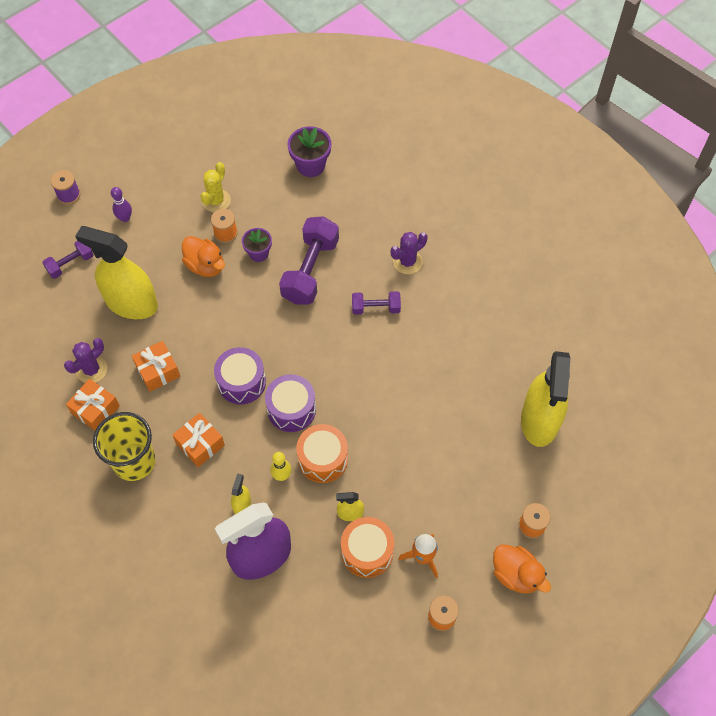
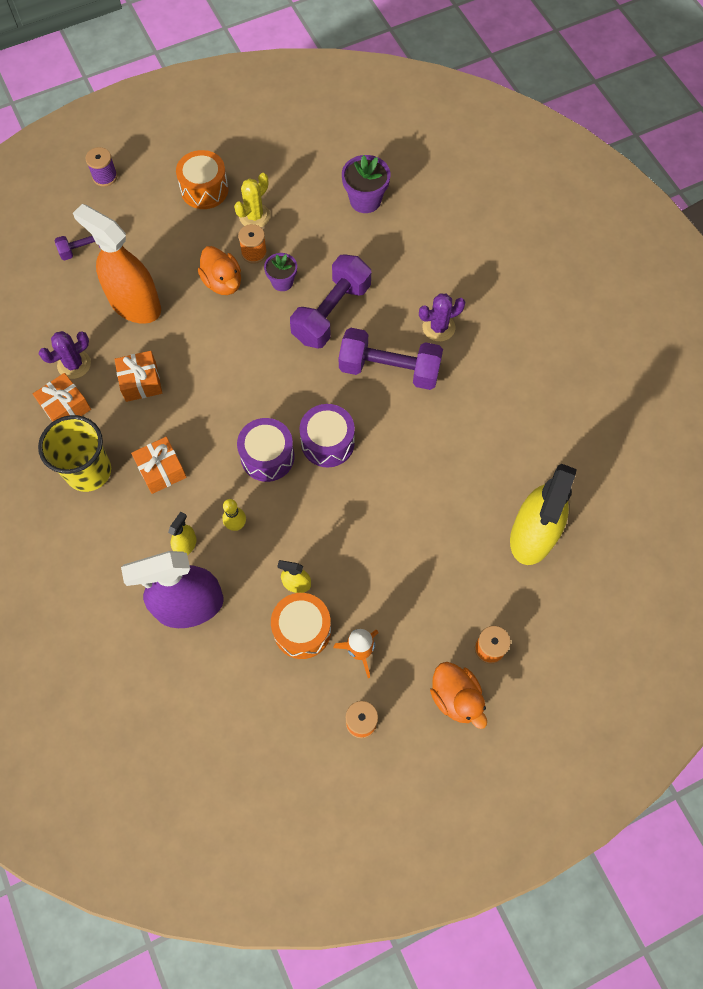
camera: 15 degrees right, 5 degrees up
(125, 218) = (155, 213): purple bowling pin -> none
(131, 303) = (135, 304): yellow spray bottle -> orange spray bottle
(241, 382) = (224, 415): purple drum -> purple drum (327, 442)
(323, 459) = (284, 518): orange drum -> orange drum (204, 189)
(376, 308) = (389, 369): purple dumbbell -> purple dumbbell, size x1.83

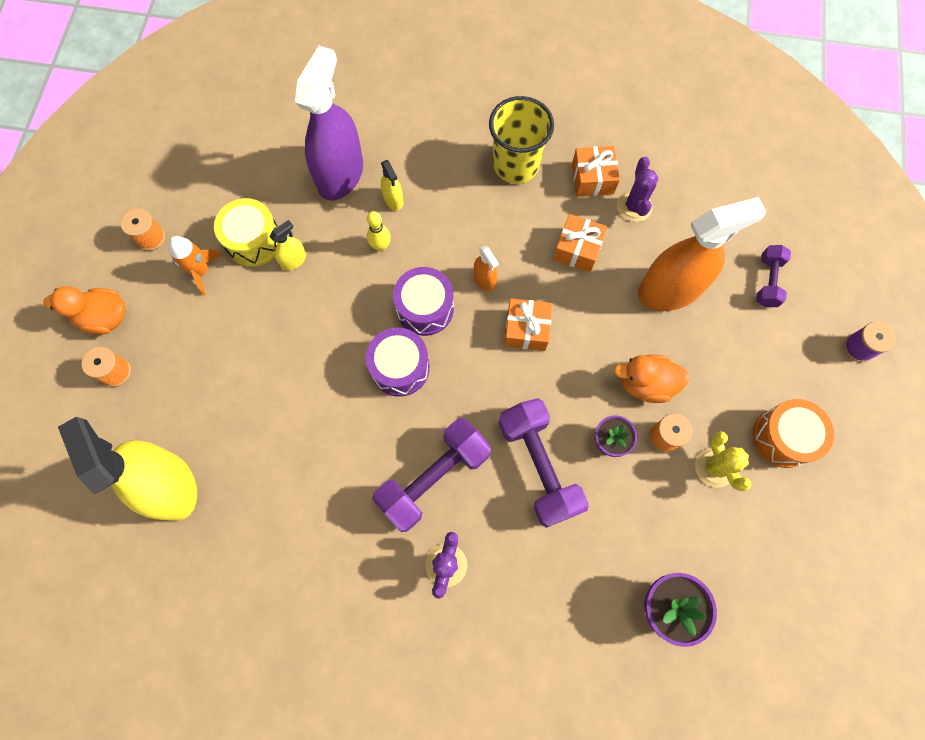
camera: 125 degrees right, 5 degrees up
(161, 470) = (476, 218): orange gift -> orange gift (526, 329)
(213, 430) = (484, 279): none -> orange spray bottle
(302, 630) = (254, 241): orange drum -> yellow drum

